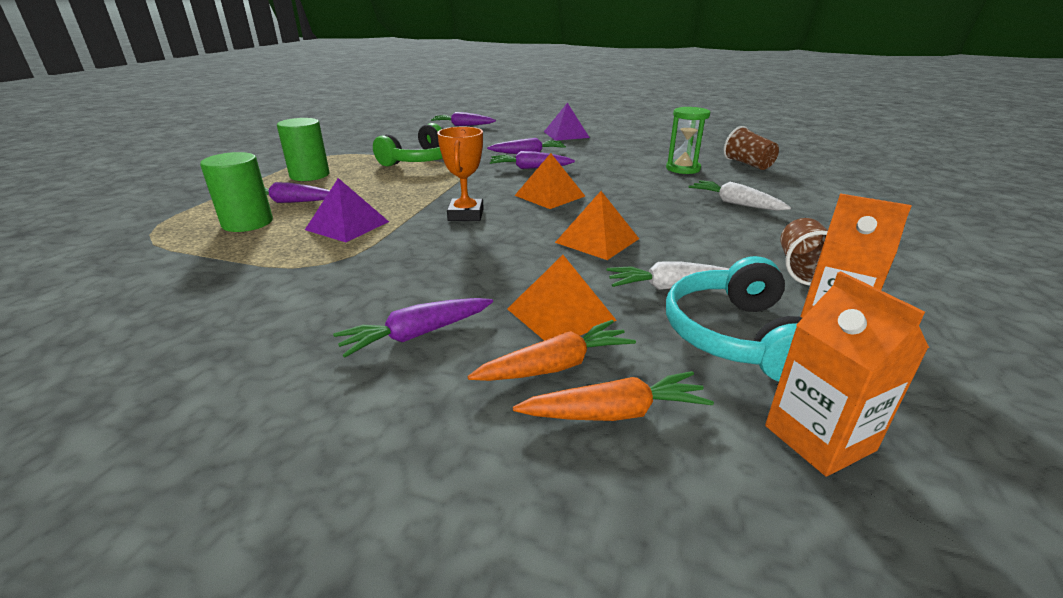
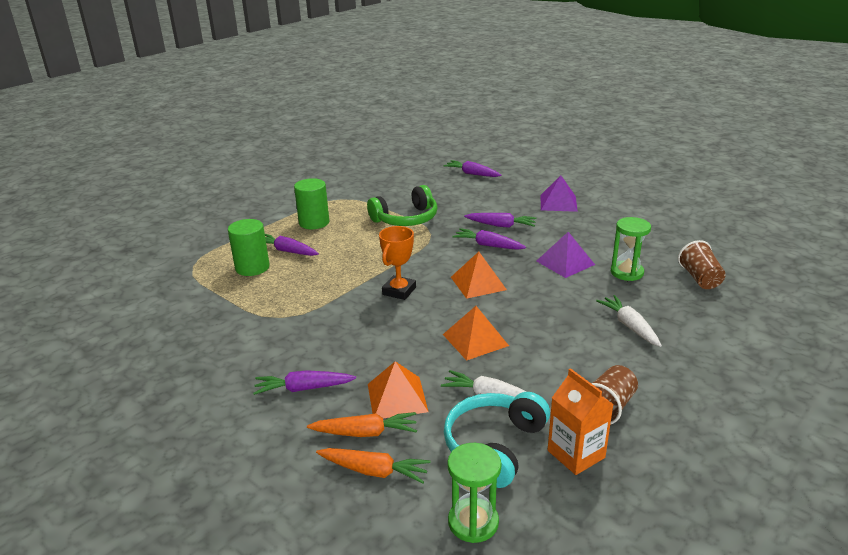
camera: 25 degrees right, 0 degrees up
(347, 225) = (313, 284): purple pyramid -> purple pyramid (565, 262)
(819, 438) = (473, 522): orange carton -> green hourglass

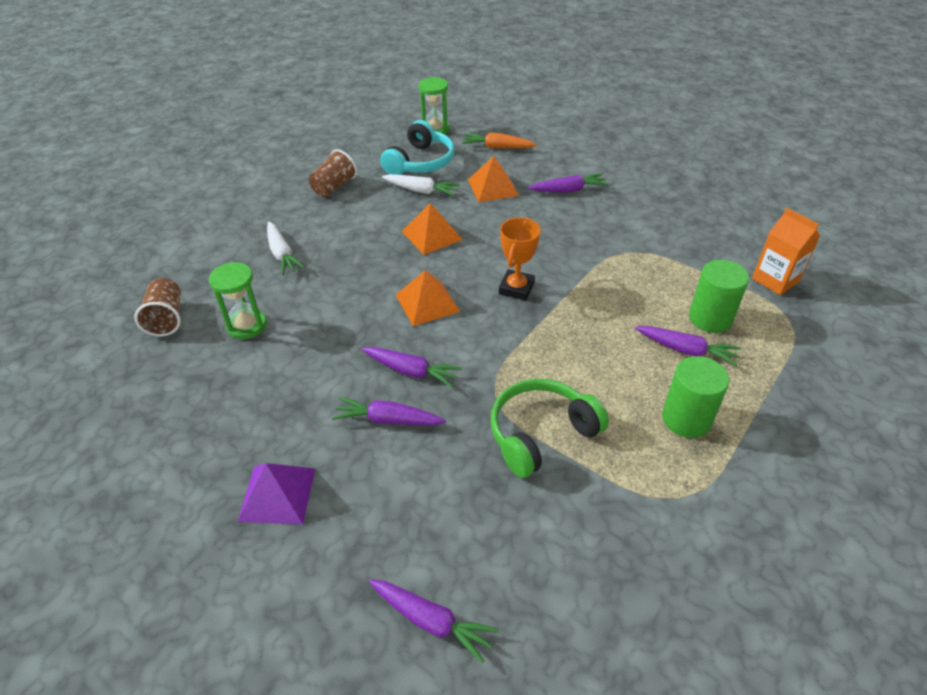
camera: 175 degrees right, 15 degrees up
(365, 433) = (510, 165): orange carrot -> none
(565, 262) = (315, 340): purple pyramid -> none
(576, 454) = (367, 160): orange carton -> orange carton (775, 280)

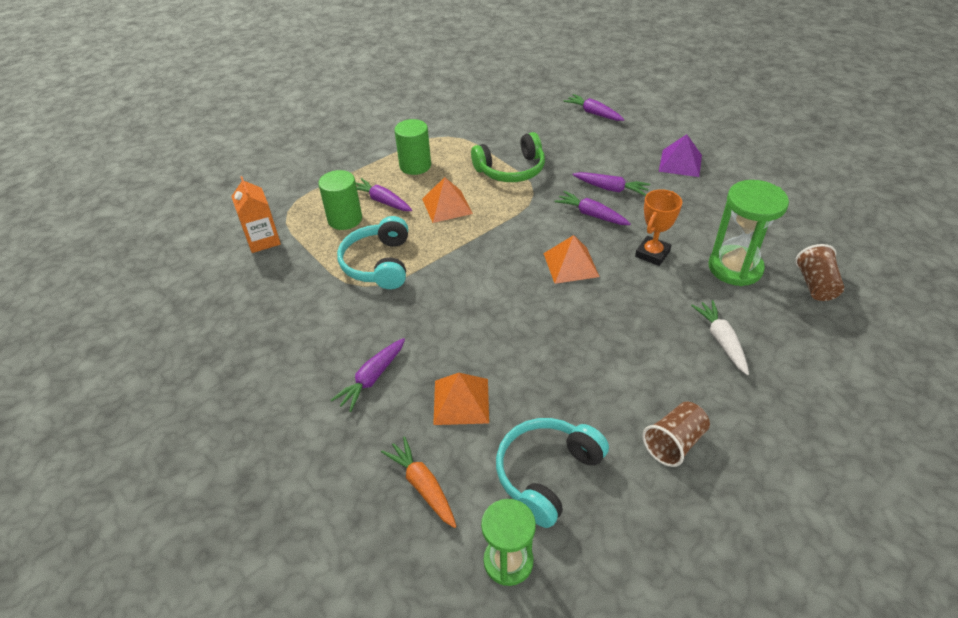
camera: 165 degrees left, 0 degrees up
(246, 325) = (735, 268): green hourglass -> green hourglass, size x1.50
(420, 190) = (555, 412): white carrot -> none
(432, 235) = (553, 338): orange pyramid -> orange pyramid (447, 206)
(498, 147) = (423, 486): orange carrot -> orange carrot turned 150 degrees counterclockwise
(516, 288) = (487, 266): orange trophy -> orange trophy (652, 254)
(568, 190) = (372, 378): purple carrot -> purple carrot turned 60 degrees counterclockwise
(630, 274) = (378, 264): none -> turquoise headphones

